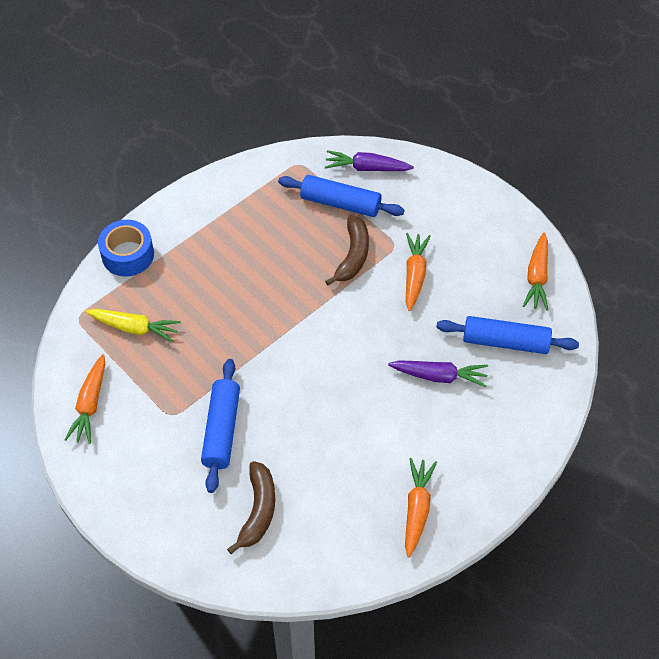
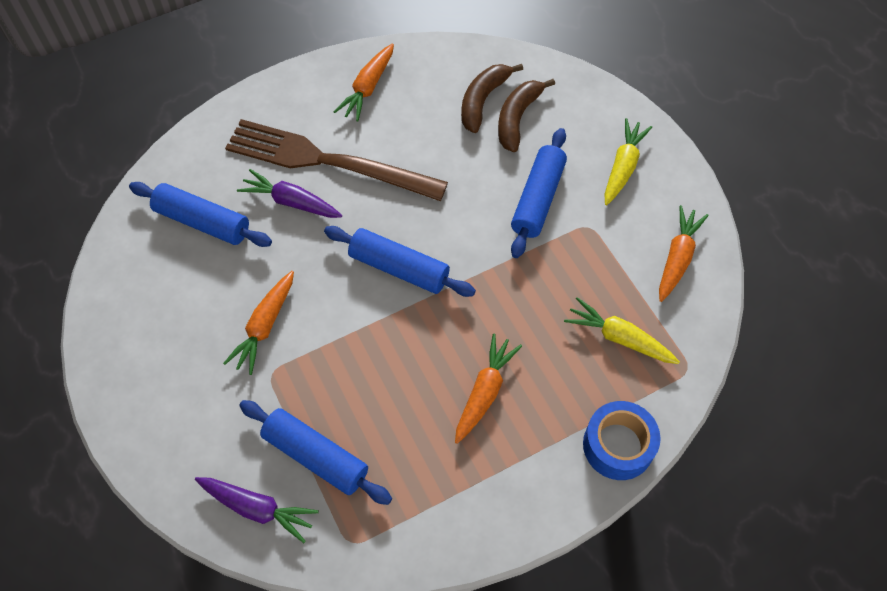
camera: 165 degrees left, 5 degrees up
(146, 482) = (623, 166): none -> yellow carrot
(326, 341) = (399, 268): none -> blue rolling pin
(353, 256) = (328, 371): brown banana -> brown banana (483, 100)
(423, 421) = (328, 161): none -> brown fork
(537, 277) = (124, 288): orange carrot -> orange carrot (485, 391)

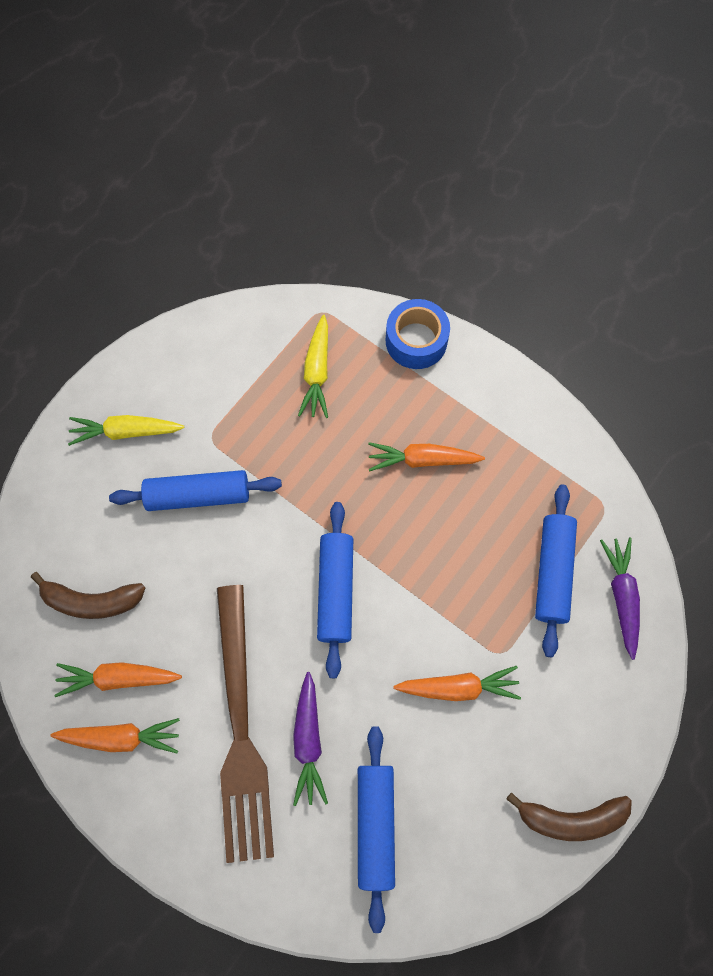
camera: 115 degrees left, 10 degrees up
(517, 118) = (103, 555): brown banana -> brown banana (570, 818)
(677, 257) = (212, 352): orange carrot -> orange carrot (118, 678)

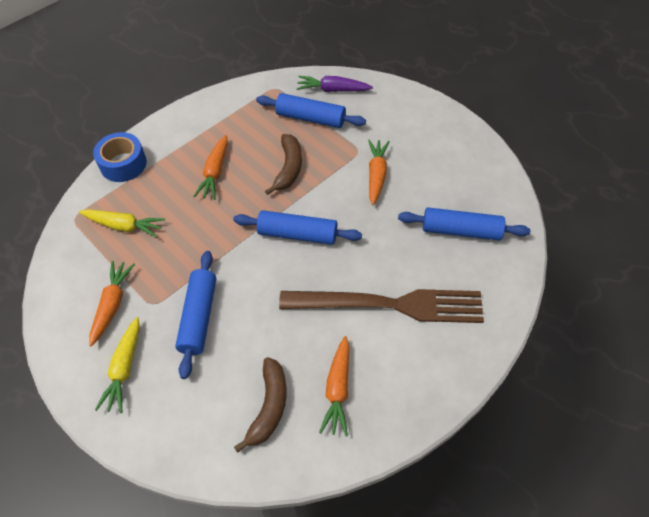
camera: 80 degrees left, 15 degrees down
(122, 737) = (385, 390): orange carrot -> orange carrot (112, 304)
(308, 741) = (402, 263): purple carrot -> none
(570, 818) = (462, 133): brown banana -> brown banana (289, 168)

